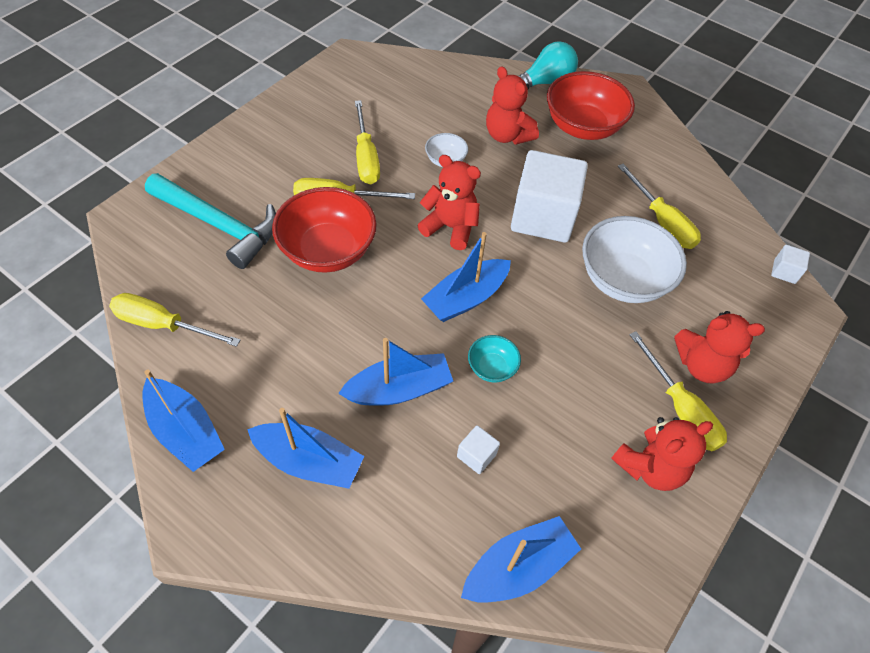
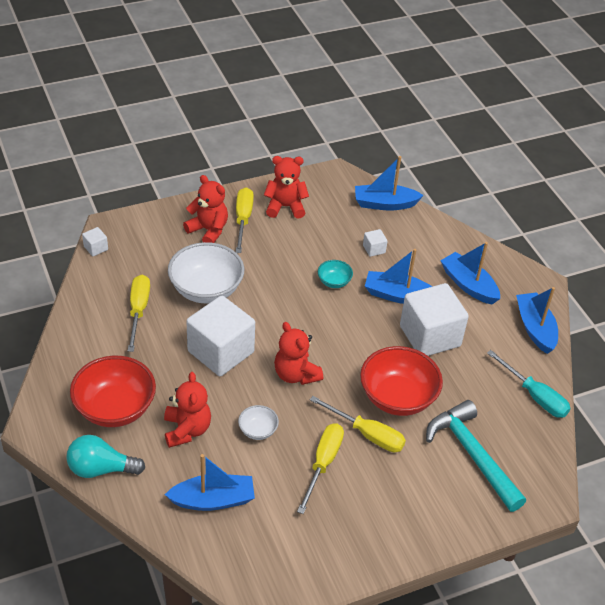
camera: 150 degrees left, 10 degrees down
(163, 325) = (534, 396): yellow screwdriver -> turquoise screwdriver
(327, 347) = (430, 336): none -> white cube
(466, 298) = (321, 324): blue boat -> blue boat (213, 500)

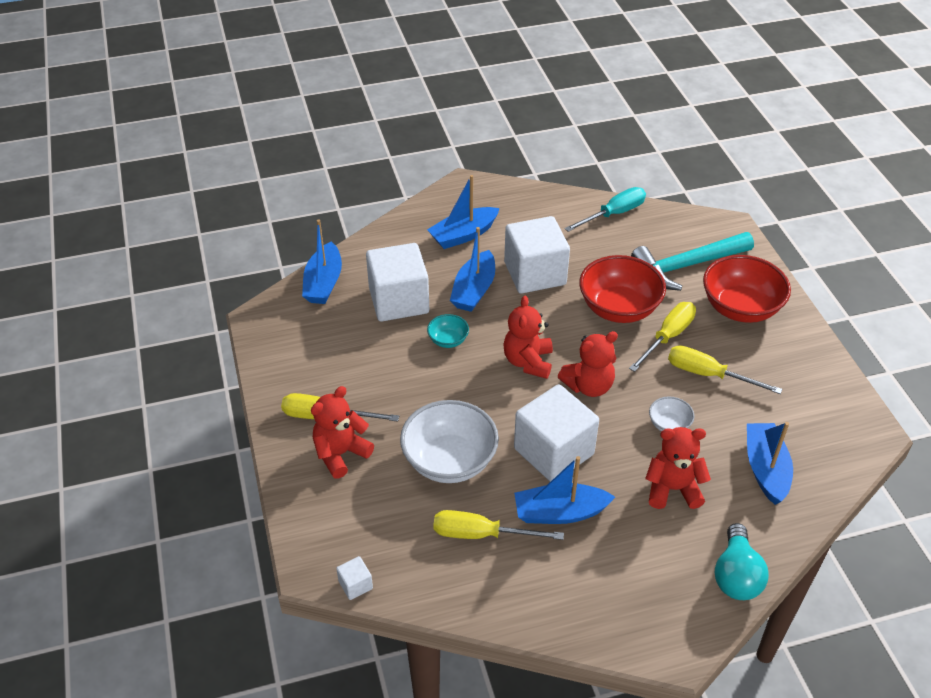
camera: 80 degrees left, 0 degrees up
(115, 408) = (644, 561): red bowl -> red bowl (740, 308)
(285, 207) = (310, 373): red teddy bear -> red teddy bear (528, 362)
(374, 249) = (399, 301): white cube -> white cube, size x2.46
(535, 328) = (527, 199): blue boat -> blue boat (560, 512)

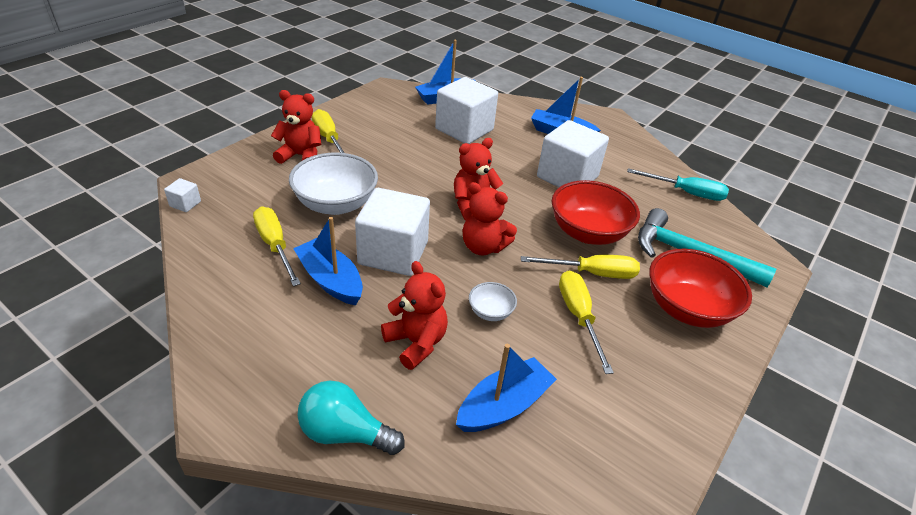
camera: 50 degrees right, 5 degrees down
(448, 340) = (452, 162): turquoise bowl -> none
(474, 290) = (514, 156): blue boat -> none
(736, 575) = (345, 433): turquoise light bulb -> turquoise light bulb turned 45 degrees clockwise

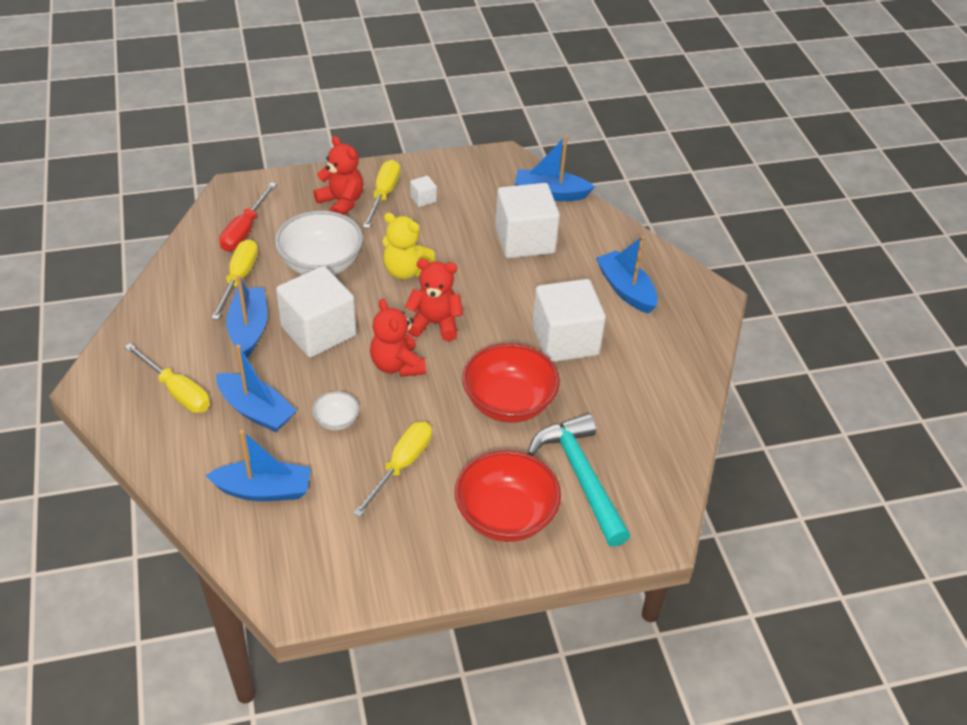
camera: 40 degrees right, 5 degrees up
(185, 204) = (211, 209): white cube -> white cube (423, 199)
(237, 207) = (245, 230): none -> red screwdriver
(345, 433) = (147, 441): turquoise light bulb -> none
(408, 181) = (406, 271): none -> yellow teddy bear
(416, 342) = (256, 410): red teddy bear -> blue boat
(592, 273) = (462, 439): yellow screwdriver -> yellow screwdriver (177, 391)
(686, 193) = (673, 420): turquoise screwdriver -> none

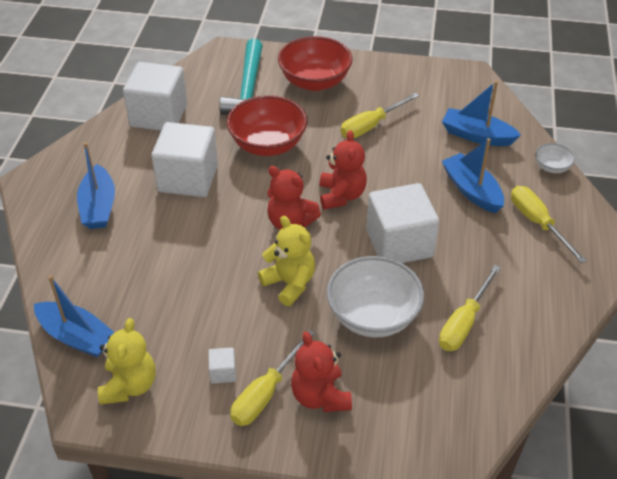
camera: 155 degrees left, 0 degrees up
(245, 230) = (446, 387): red screwdriver -> none
(249, 329) = (464, 264): blue boat -> none
(336, 421) = (408, 167): white bowl -> white bowl (552, 167)
(486, 176) = (129, 385): none -> yellow teddy bear
(525, 240) = (149, 284): white cube -> white cube (159, 115)

